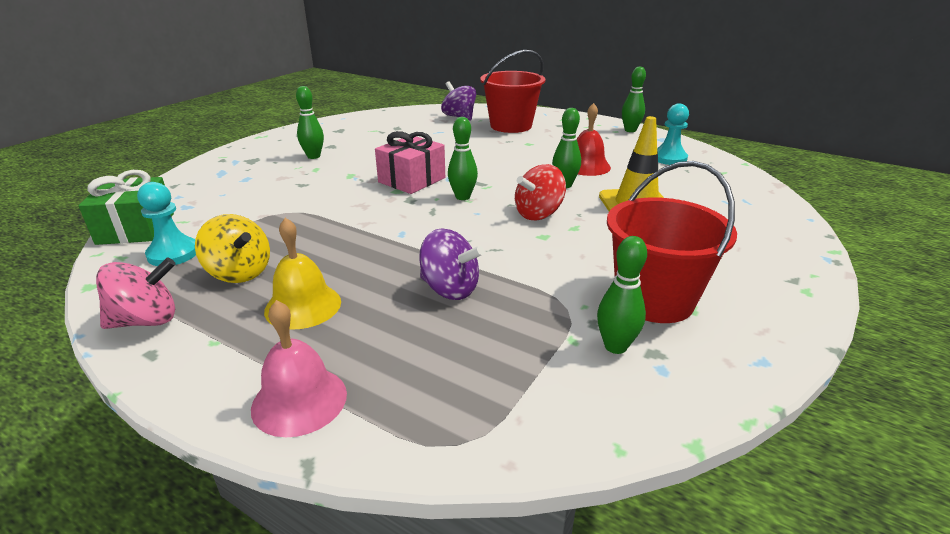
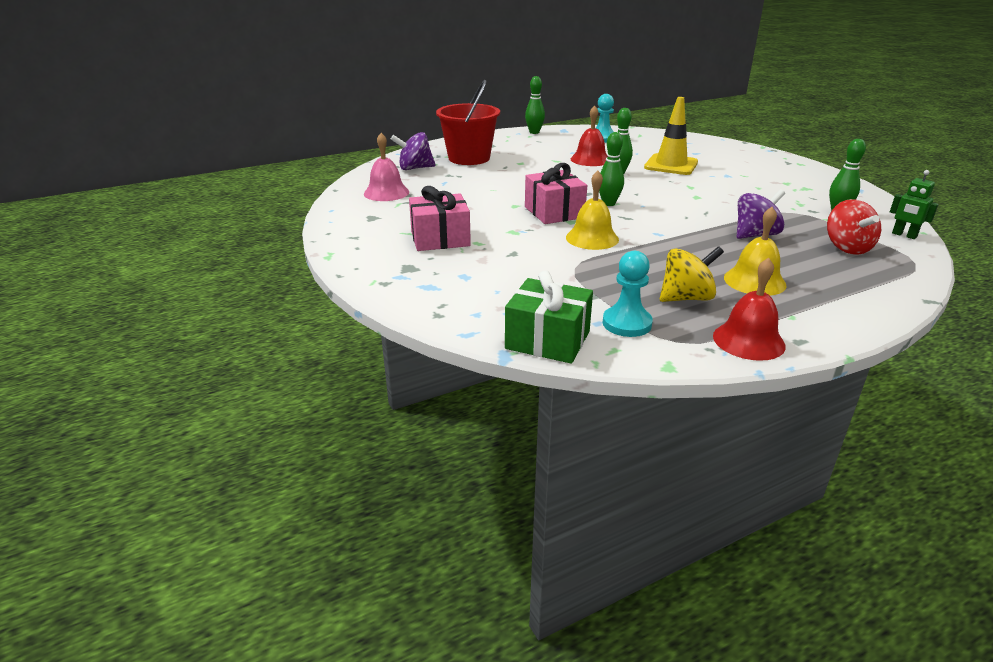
camera: 60 degrees left, 0 degrees up
(146, 320) = (748, 340): pink spinning top -> red bell
(299, 400) = (870, 296): pink bell -> pink bell (386, 192)
(313, 156) = (440, 239): green bowling pin -> pink gift
(361, 206) = (592, 238): none -> yellow bell
(538, 214) = (661, 190): red spinning top -> red spinning top (847, 248)
(578, 425) = (904, 235): none -> green robot
(654, 300) = (794, 192): red bucket -> none

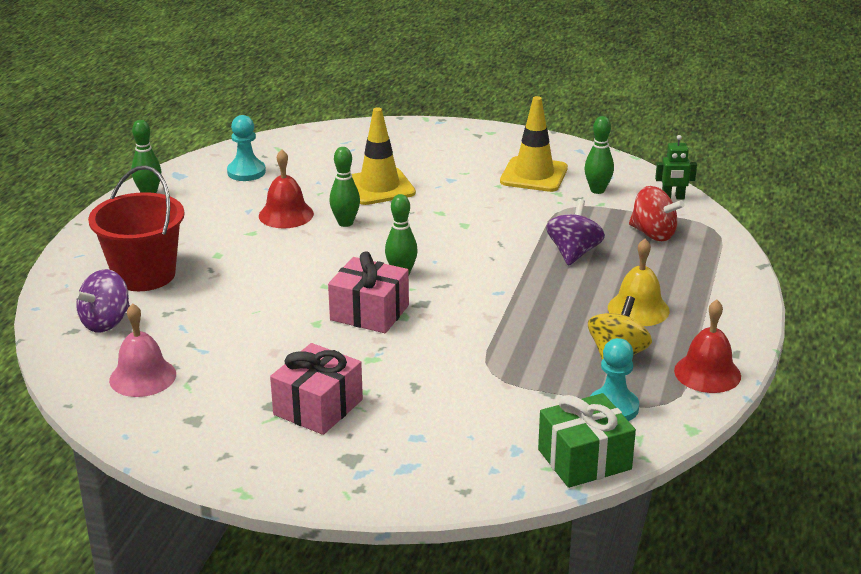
camera: 45 degrees left, 0 degrees up
(592, 238) = (453, 328): yellow bell -> none
(796, 190) = (534, 175): none -> yellow traffic cone

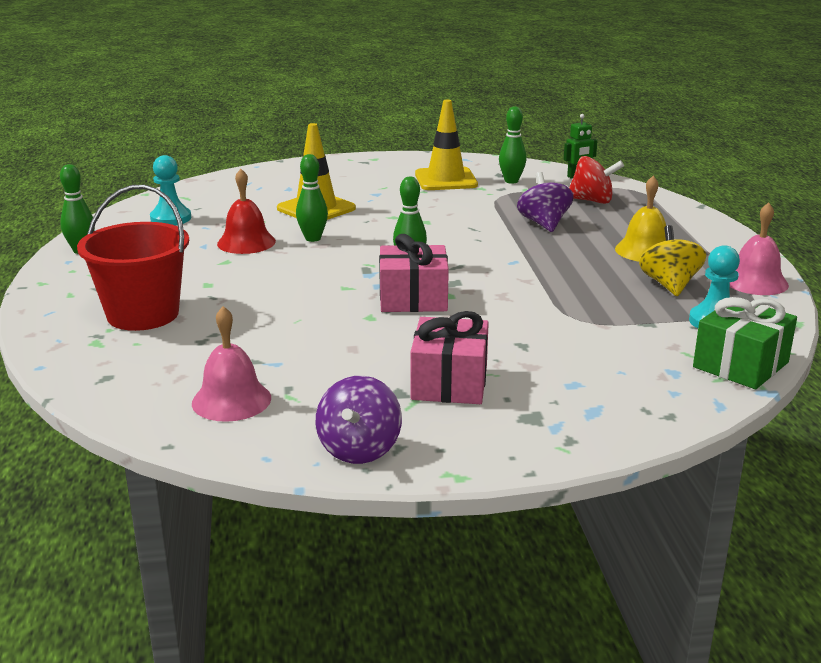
camera: 25 degrees left, 5 degrees down
(106, 322) = (139, 362): purple spinning top -> purple spinning top (359, 449)
(707, 373) = (755, 281): red bell -> pink bell

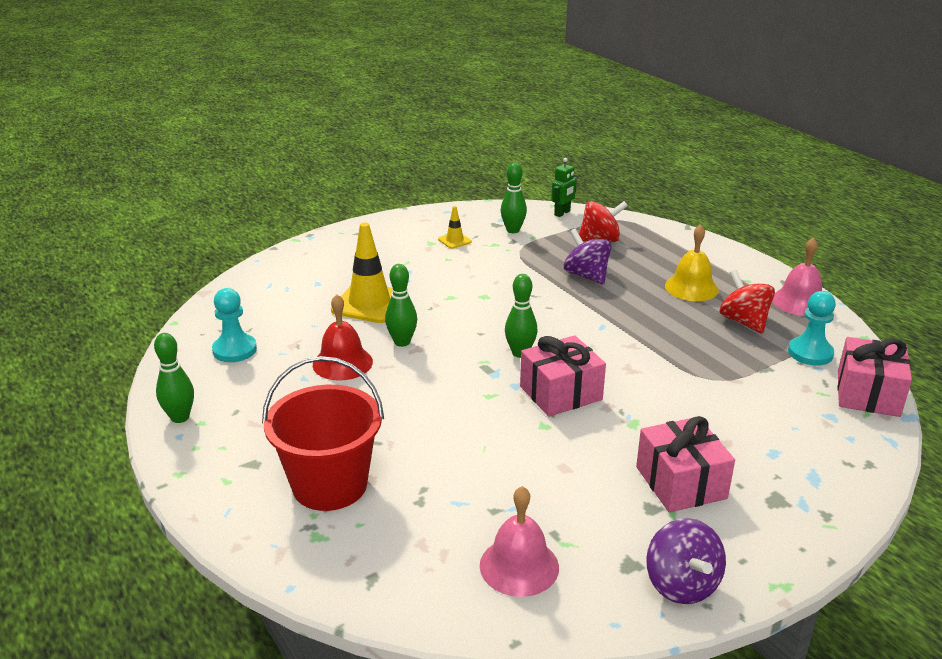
camera: 25 degrees left, 5 degrees up
(446, 180) = (454, 240): yellow traffic cone -> yellow traffic cone, size x0.48
(669, 285) = (743, 322): yellow spinning top -> red spinning top
(740, 365) = (868, 394): green gift -> pink gift

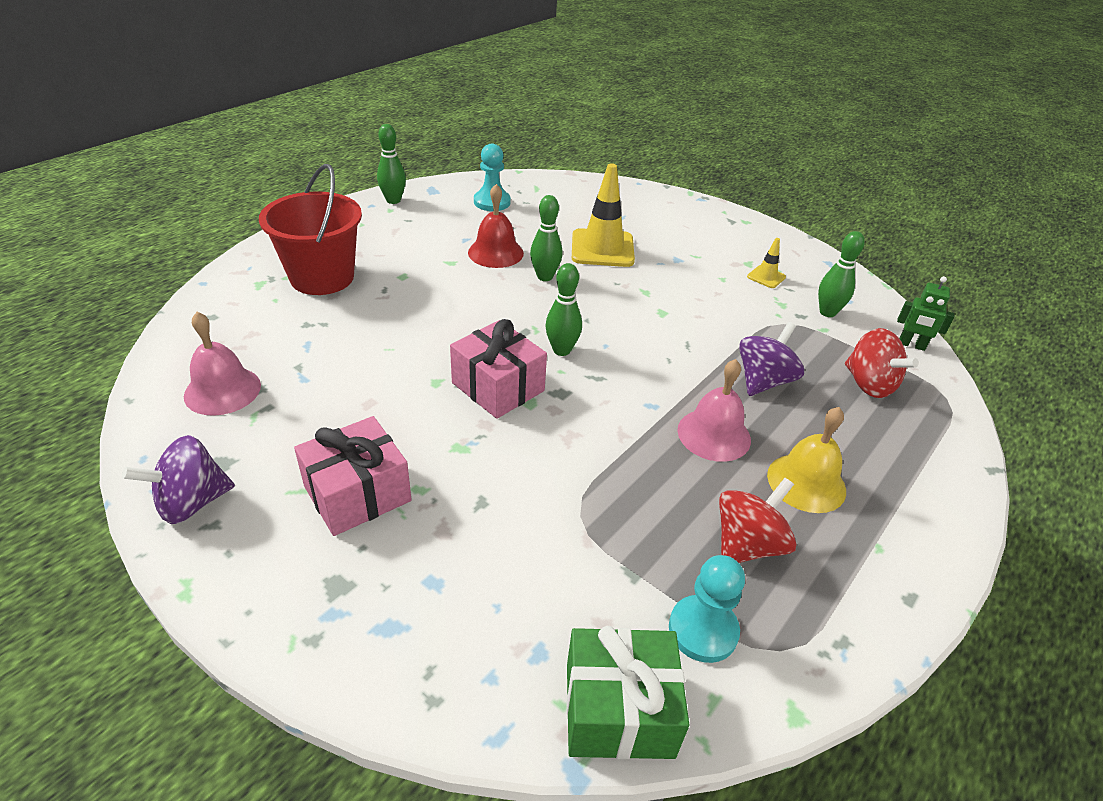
camera: 70 degrees right, 10 degrees up
(799, 302) = (858, 618): pink bell -> pink bell (714, 434)
(868, 394) = (619, 710): pink gift -> green gift

